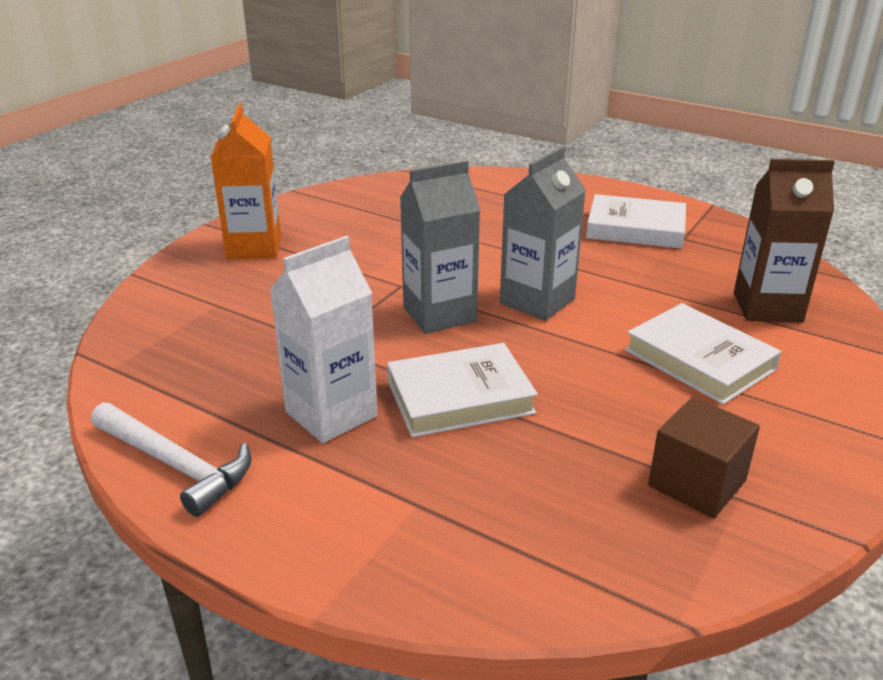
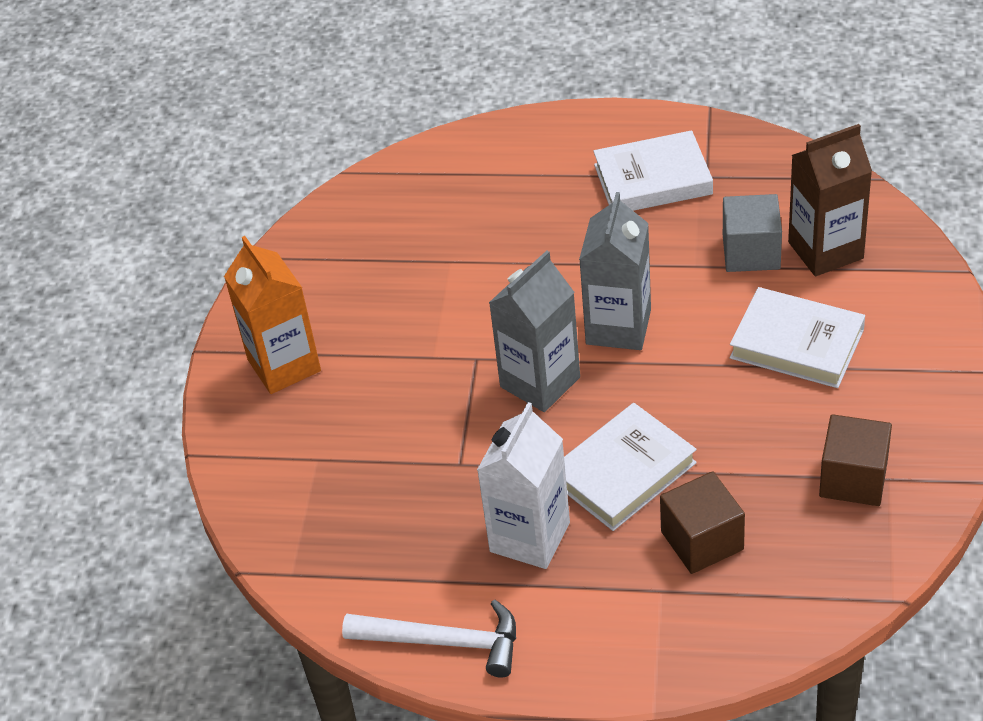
camera: 20 degrees left, 15 degrees up
(494, 477) = (702, 540): none -> brown cube
(693, 290) = (751, 252): none -> grey cube

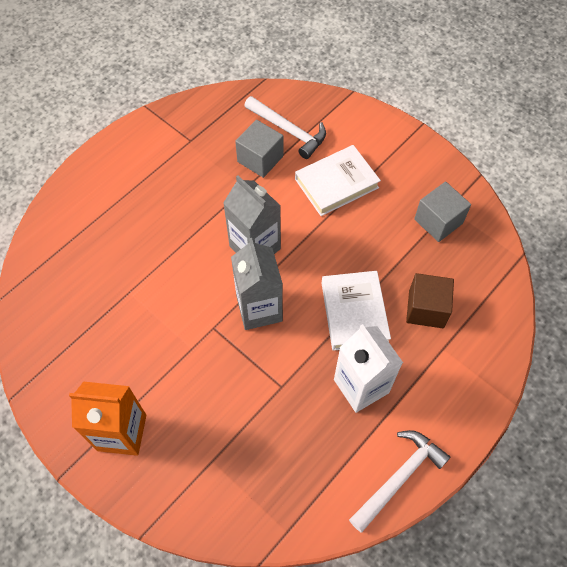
camera: 60 degrees left, 15 degrees up
(653, 179) = (168, 163): white book -> none
(825, 250) = (288, 131): brown carton -> white hammer
(853, 478) = (438, 221): brown cube -> grey cube

